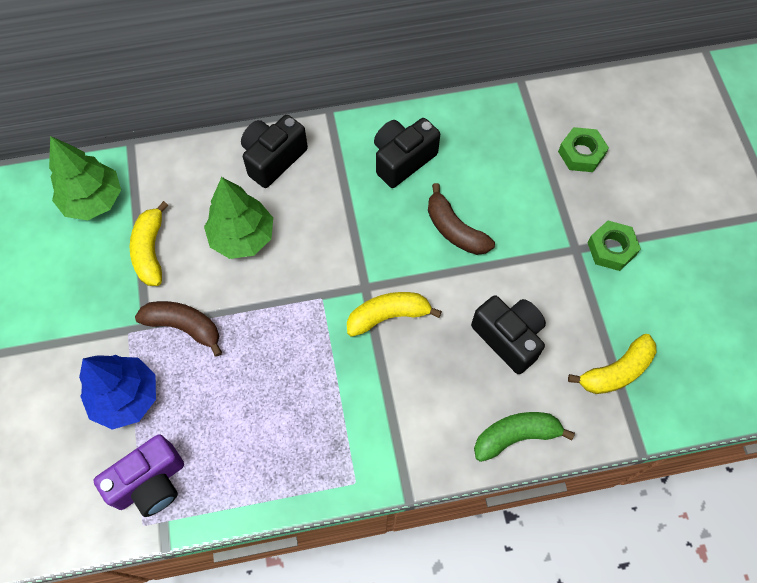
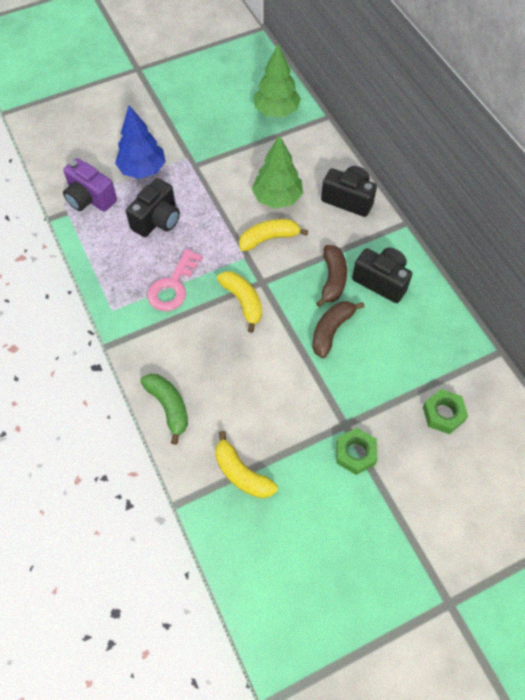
camera: 75 degrees right, 5 degrees down
(150, 251) = (249, 152): yellow banana -> yellow banana (269, 238)
(184, 326) = (199, 185): brown banana -> brown banana (332, 279)
(340, 395) = (173, 286): none -> pink key
(508, 338) = (248, 387): black camera -> black camera (157, 220)

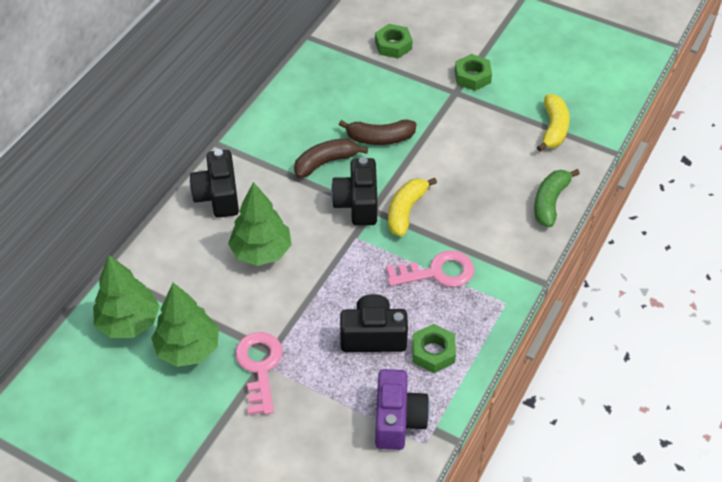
camera: 125 degrees left, 10 degrees down
(116, 244) = (433, 352): none -> green nut
(142, 170) = (317, 397): blue tree -> none
(188, 154) = (259, 367): none -> pink key
(232, 129) = (188, 348): none -> green tree
(269, 238) = (318, 231): yellow banana -> none
(381, 281) = (299, 130): black camera -> black camera (357, 204)

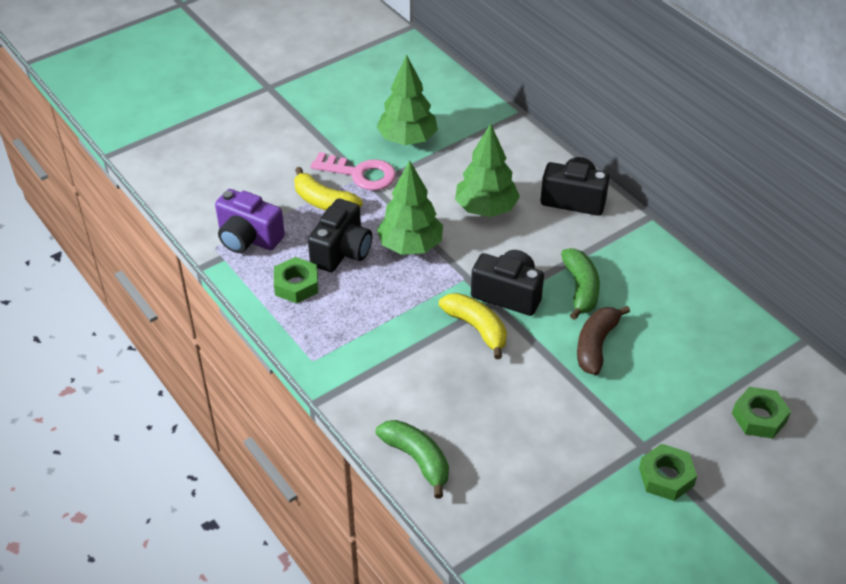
camera: 115 degrees right, 5 degrees down
(129, 322) = (457, 114): green tree -> green tree (410, 246)
(325, 162) = (580, 289): brown banana -> green banana
(437, 272) = (383, 322): pink key -> none
(553, 129) = (531, 521): yellow banana -> yellow banana (324, 202)

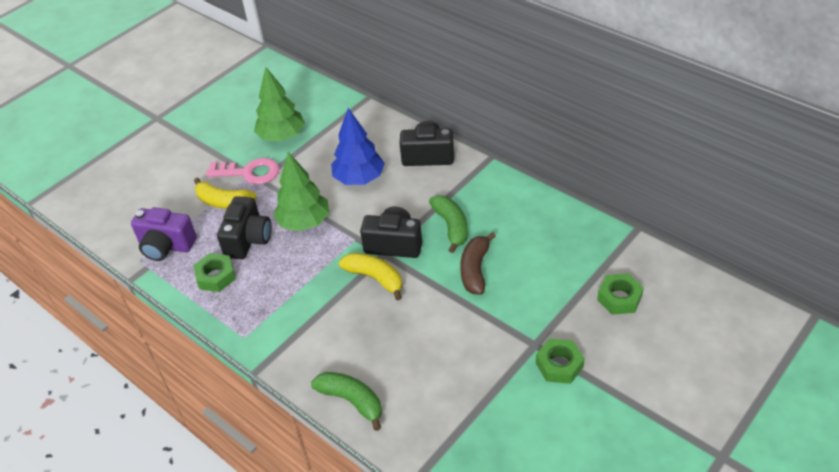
camera: 10 degrees left, 0 degrees up
(486, 209) = (359, 179): green tree -> blue tree

